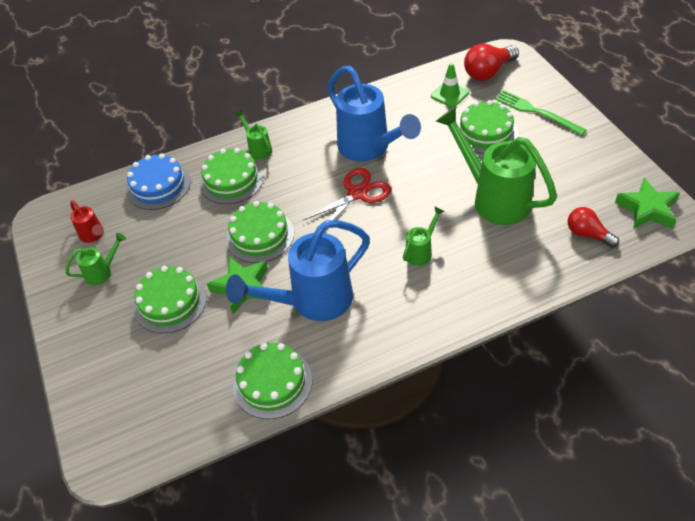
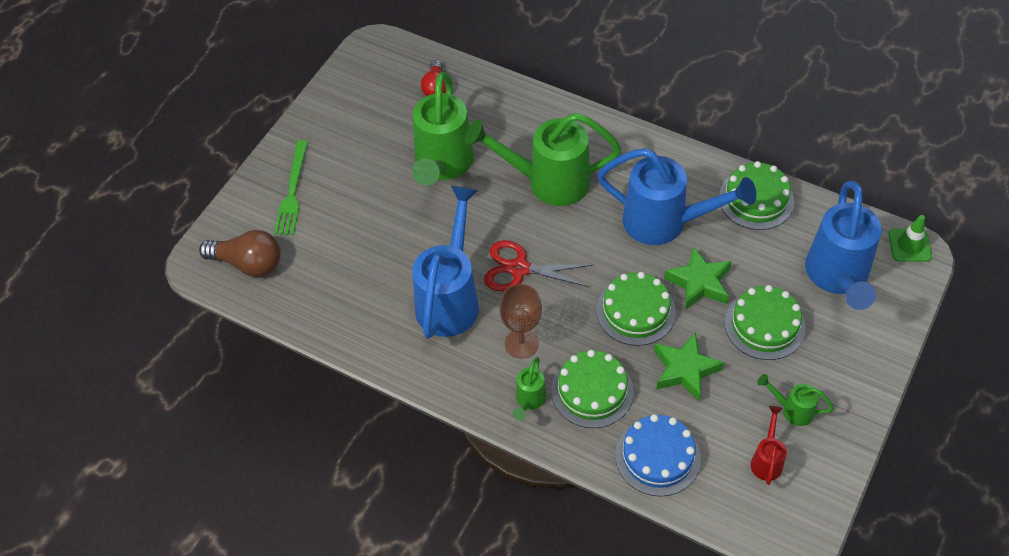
camera: 130 degrees left, 5 degrees up
(150, 381) = (837, 278): none -> blue watering can
(299, 165) = (521, 343): none -> brown goblet
(421, 251) = (547, 182): green watering can -> green watering can, size x2.20
(449, 94) = (312, 277): green traffic cone -> green traffic cone (909, 245)
(485, 132) = (353, 216): green cake -> none
(488, 72) = (248, 263): red light bulb -> brown light bulb
(647, 209) = (376, 65): green star -> green star (685, 370)

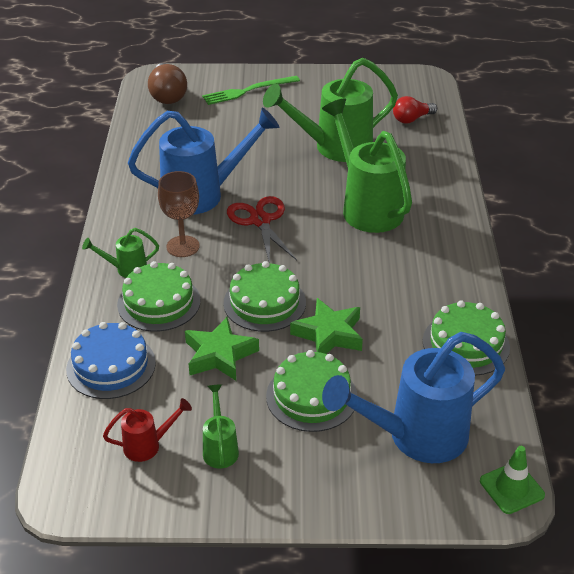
camera: 60 degrees right, 15 degrees down
(665, 223) = (382, 291): blue watering can -> none

